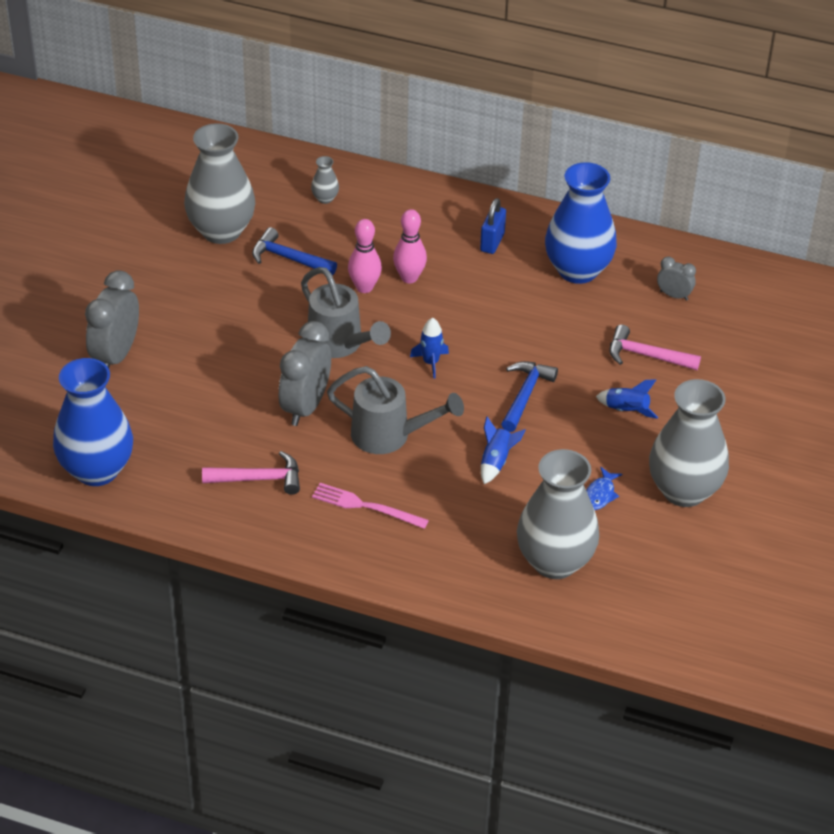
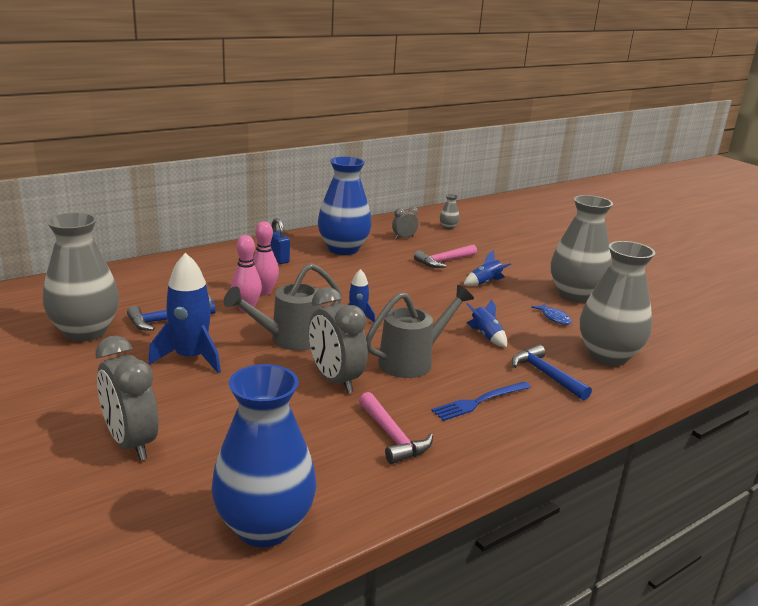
camera: 55 degrees left, 20 degrees down
(248, 310) = (190, 358): none -> blue rocket
(259, 479) = (392, 436): pink hammer -> pink hammer turned 120 degrees clockwise
(325, 198) = (134, 285): grey vase -> grey vase (448, 227)
(340, 344) = (289, 340): grey watering can -> grey watering can turned 150 degrees clockwise
(365, 506) = (479, 401): pink fork -> blue fork
(525, 395) = (432, 303): blue hammer -> blue hammer (546, 375)

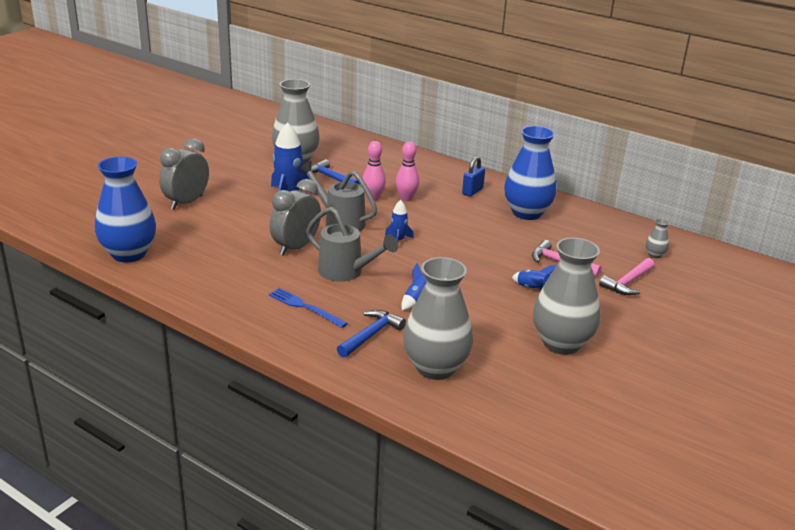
camera: 70 degrees right, 5 degrees up
(392, 436) = (237, 278): pink hammer -> pink hammer (627, 282)
(404, 238) = (593, 236): grey clock -> none
(554, 318) = (491, 333): blue fish -> none

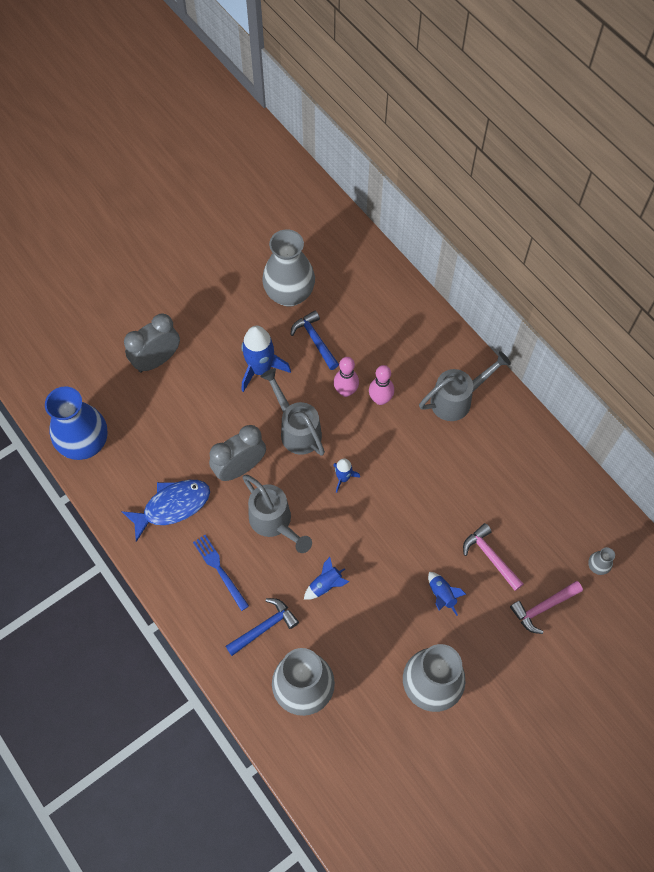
camera: 20 degrees right, 35 degrees up
(237, 277) = (172, 506): none -> blue fish
(472, 191) = (457, 399): blue padlock -> grey watering can
(527, 213) = (497, 456): blue vase -> none

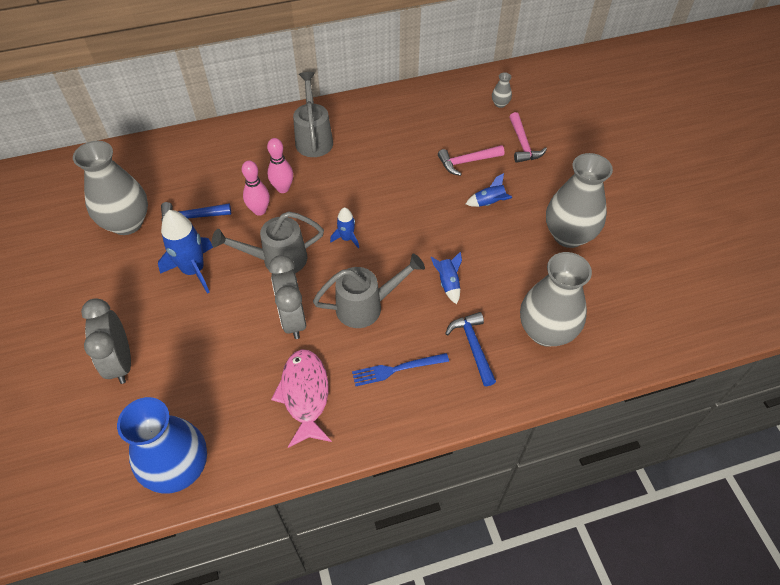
camera: 70 degrees left, 10 degrees down
(172, 506) = (305, 395): blue fish -> pink fish

